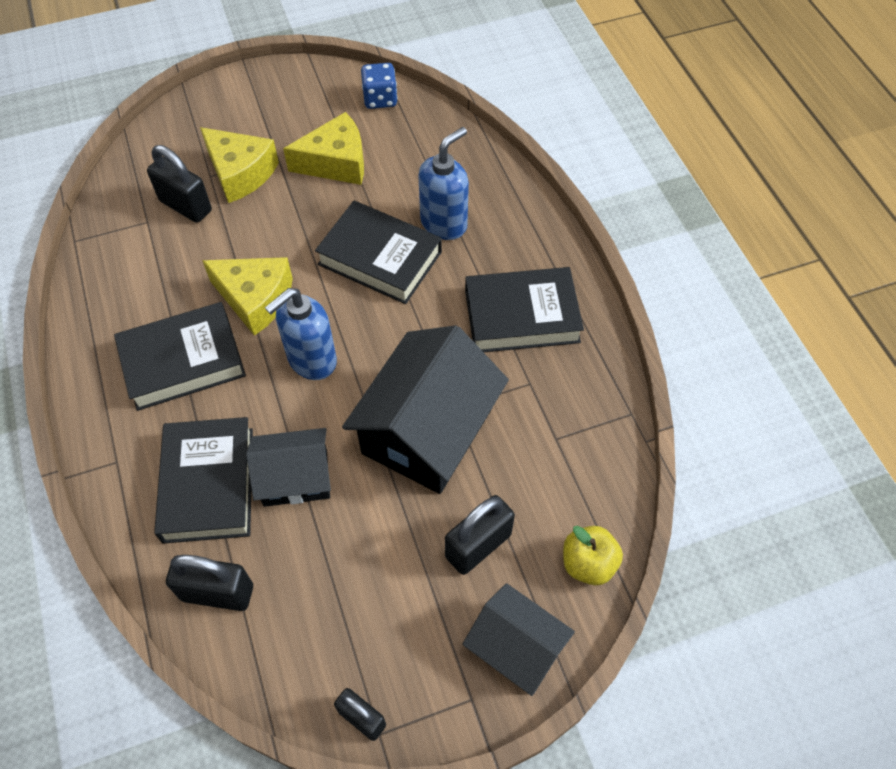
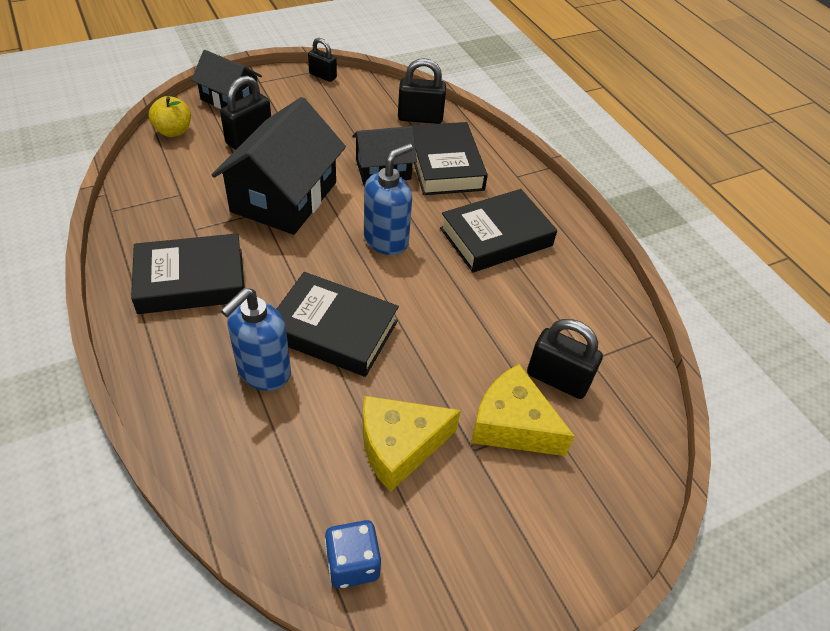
camera: 170 degrees right, 10 degrees down
(255, 299) = (450, 287): yellow cheese -> none

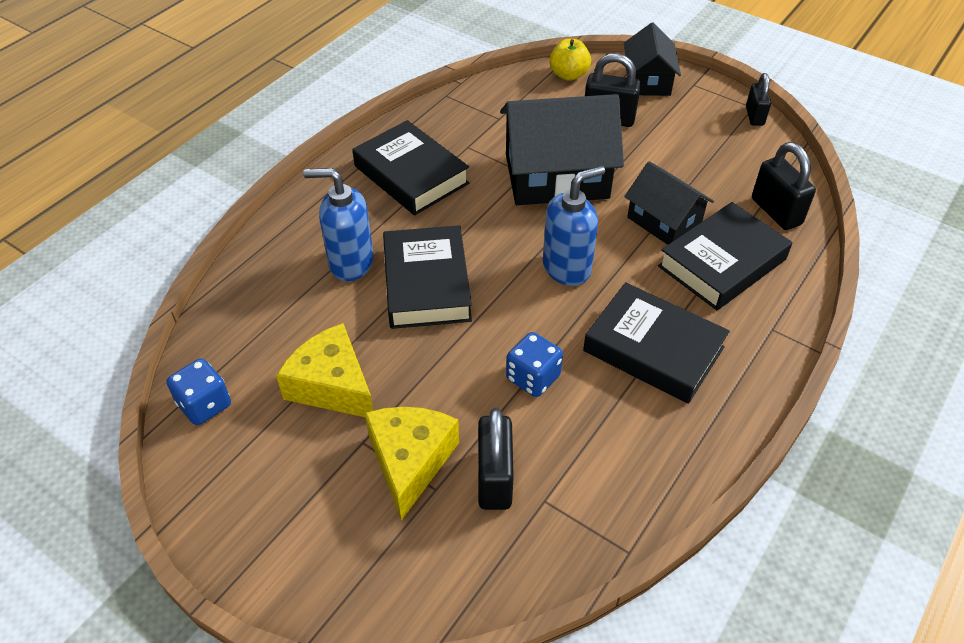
camera: 65 degrees right, 0 degrees up
(386, 240) = (567, 268): blue soap dispenser -> blue soap dispenser turned 45 degrees counterclockwise
(478, 312) = (533, 377): none -> blue dice

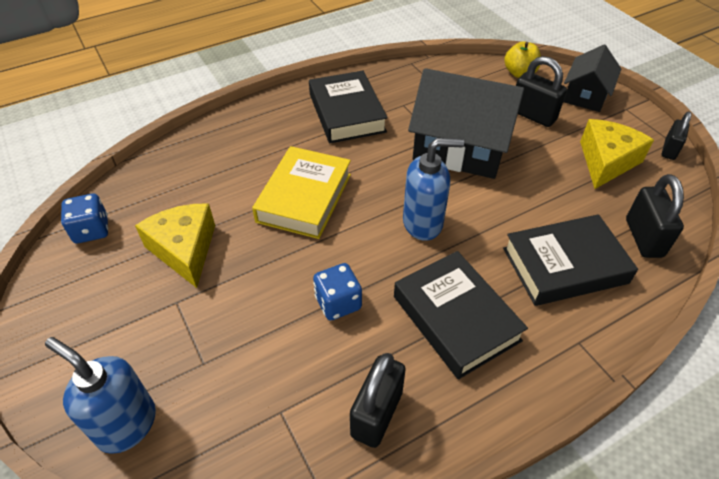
camera: 25 degrees right, 0 degrees up
(350, 263) = (259, 163): blue soap dispenser -> blue soap dispenser (126, 424)
(410, 461) = (199, 332): yellow cheese -> yellow cheese (606, 161)
(427, 284) = (304, 198): black book -> yellow book
(494, 479) = (253, 375): black padlock -> black padlock (377, 414)
(664, 221) = (531, 212): black house -> none

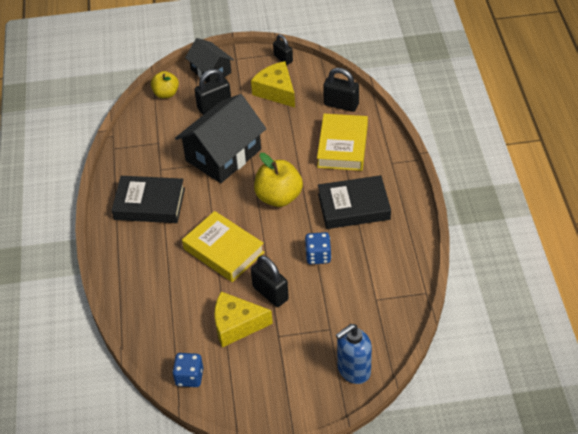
camera: 65 degrees left, 0 degrees up
(377, 414) = (395, 259): black padlock -> black padlock (270, 293)
(423, 223) = (279, 197): blue soap dispenser -> yellow apple
(564, 265) = (342, 146): black book -> yellow book

